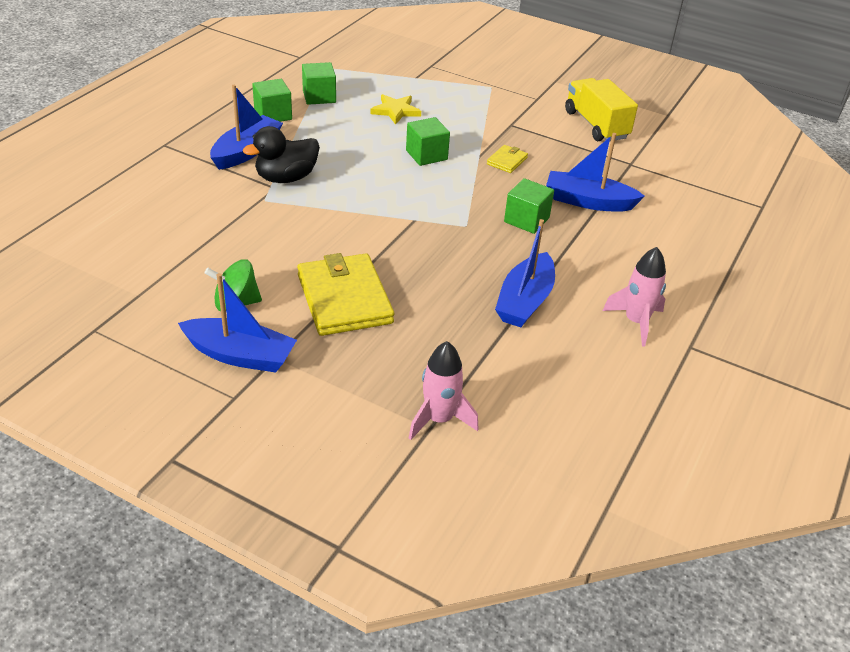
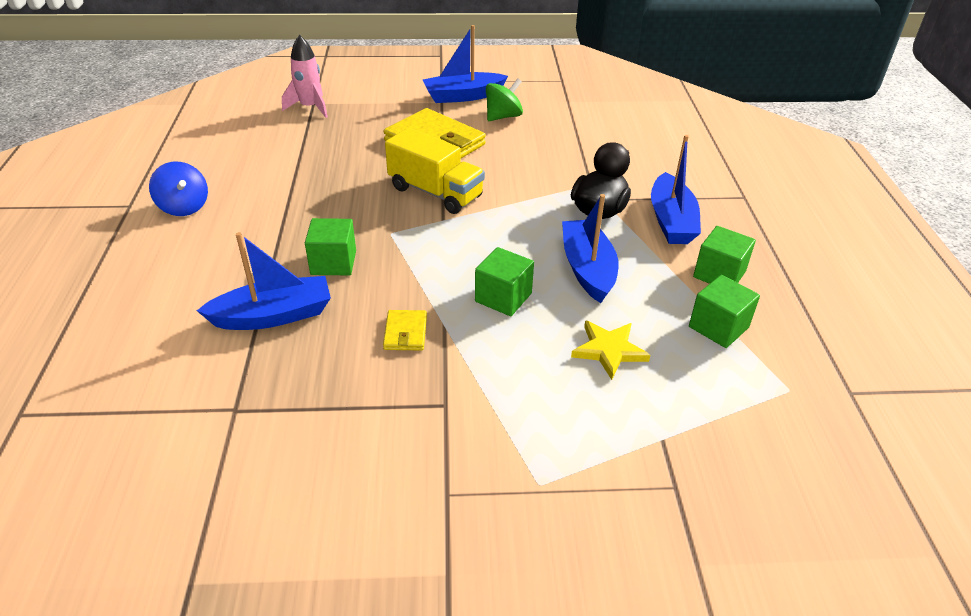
camera: 150 degrees right, 0 degrees up
(525, 301) = (292, 189): blue boat -> blue boat (587, 269)
(596, 125) = (317, 474): yellow truck -> yellow truck (435, 192)
(636, 322) = (184, 207): pink rocket -> blue spinning top

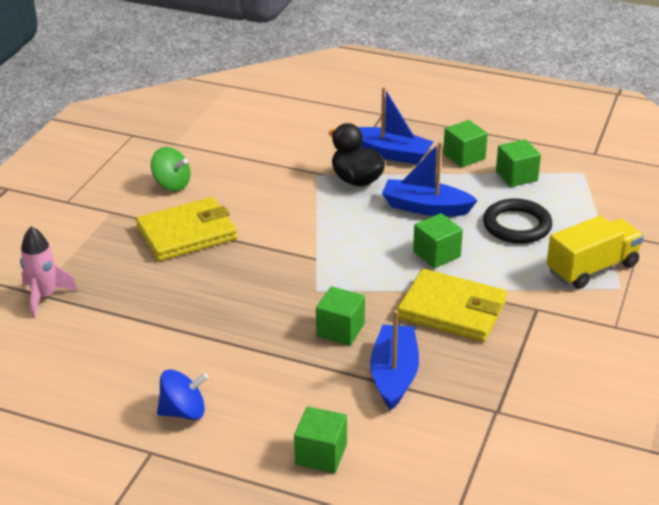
camera: 65 degrees left, 5 degrees down
(139, 297) = (321, 454): none -> green cube
(405, 333) = (452, 310): yellow wallet -> yellow wallet, size x2.20
(435, 192) = (272, 252): yellow truck -> yellow truck (592, 268)
(463, 96) = (111, 196): blue boat -> none
(503, 116) = (172, 184): green spinning top -> green spinning top turned 135 degrees clockwise
(609, 350) = (517, 225): yellow star -> black ring

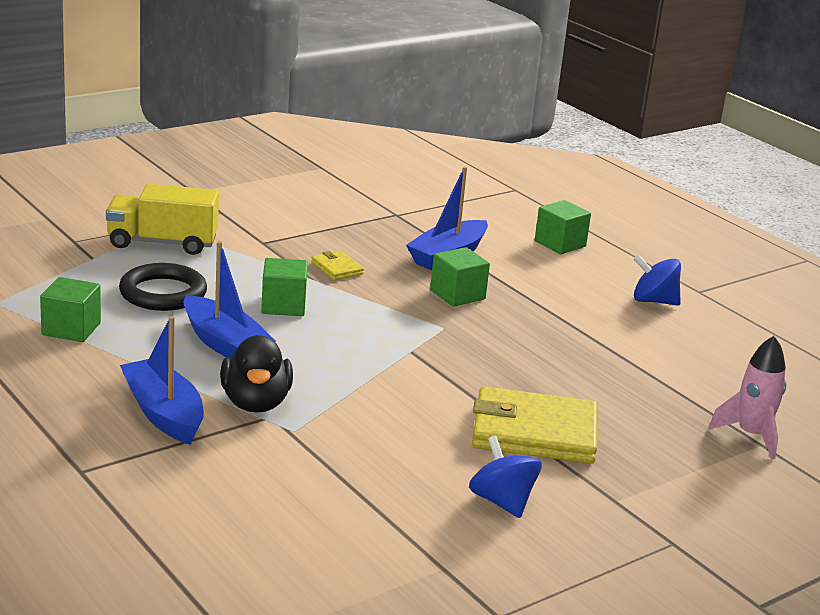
camera: 150 degrees left, 10 degrees down
(172, 184) = (502, 502): green spinning top -> blue spinning top
(452, 310) = (336, 268): yellow wallet -> yellow wallet, size x0.45
(464, 156) = (85, 372): green cube -> none

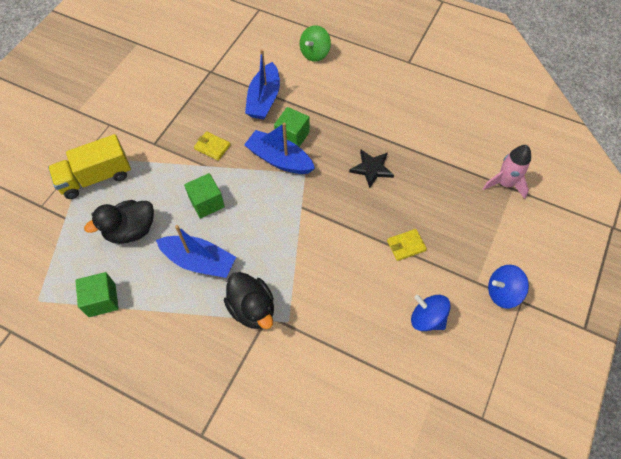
camera: 25 degrees left, 35 degrees up
(163, 293) = (131, 231): black ring -> black duck
(163, 413) = (210, 351): blue boat -> blue boat (279, 159)
(534, 432) = (406, 246): yellow wallet -> yellow wallet, size x0.45
(548, 355) = (371, 169): none -> black star
(560, 244) = (315, 53): green cube -> green spinning top
(653, 301) = (393, 84): blue spinning top -> blue spinning top (502, 293)

